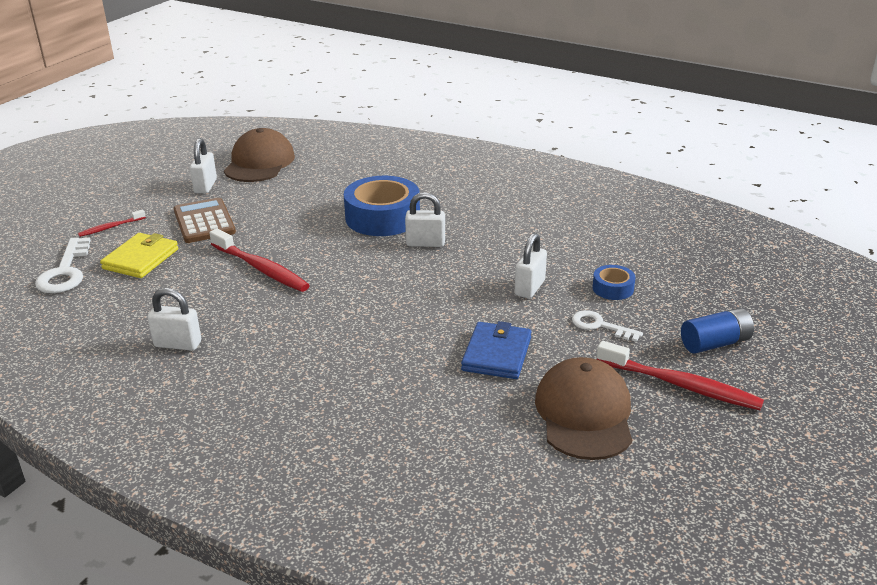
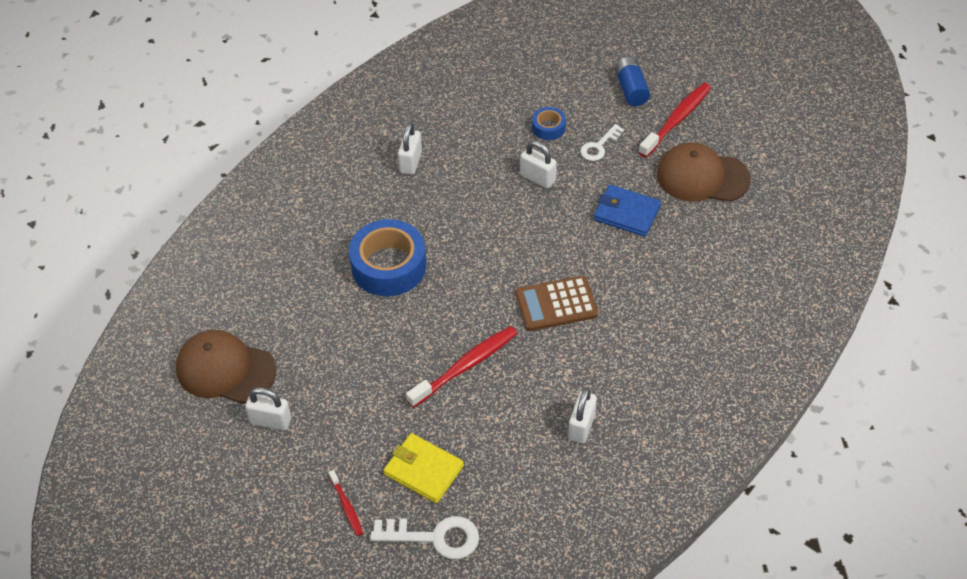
camera: 80 degrees left, 20 degrees up
(204, 222) = (357, 418): brown calculator -> brown calculator (556, 304)
(425, 243) = (447, 238): white padlock -> white padlock (410, 162)

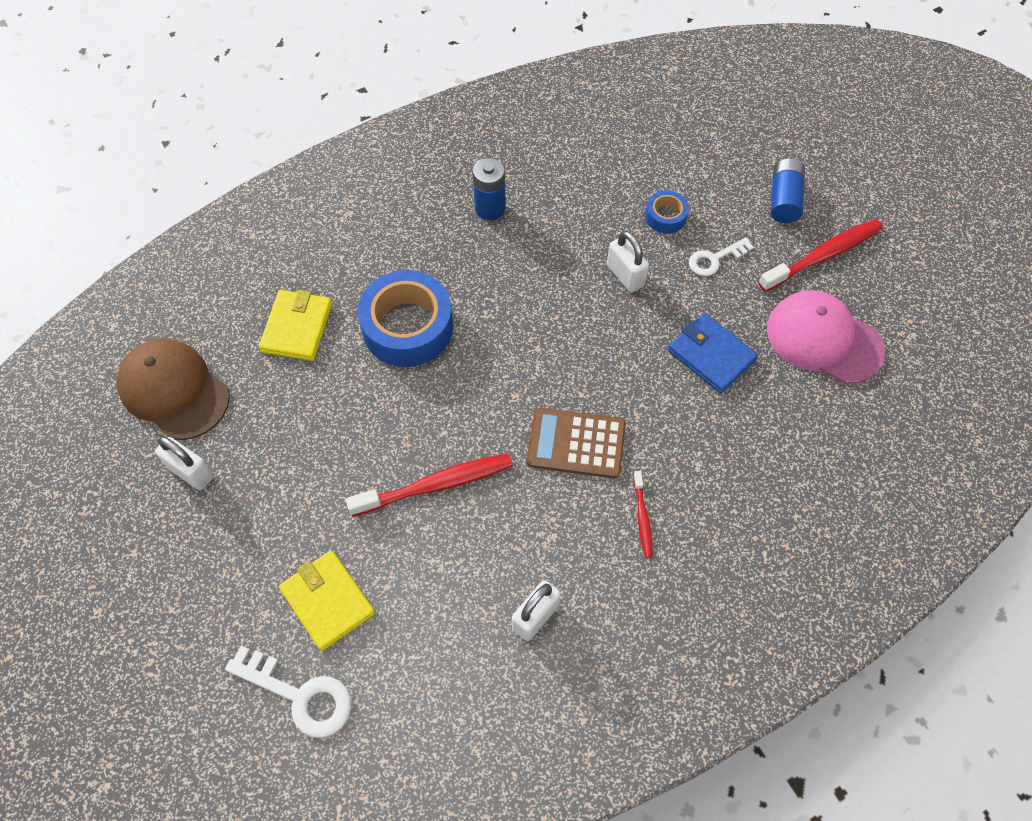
camera: 20 degrees right, 10 degrees up
(301, 294) = (297, 327): none -> yellow wallet
(346, 506) = (221, 613): red toothbrush -> red toothbrush (642, 518)
(410, 162) = (490, 208): white padlock -> blue battery
(702, 177) = (823, 339): brown cap -> pink cap

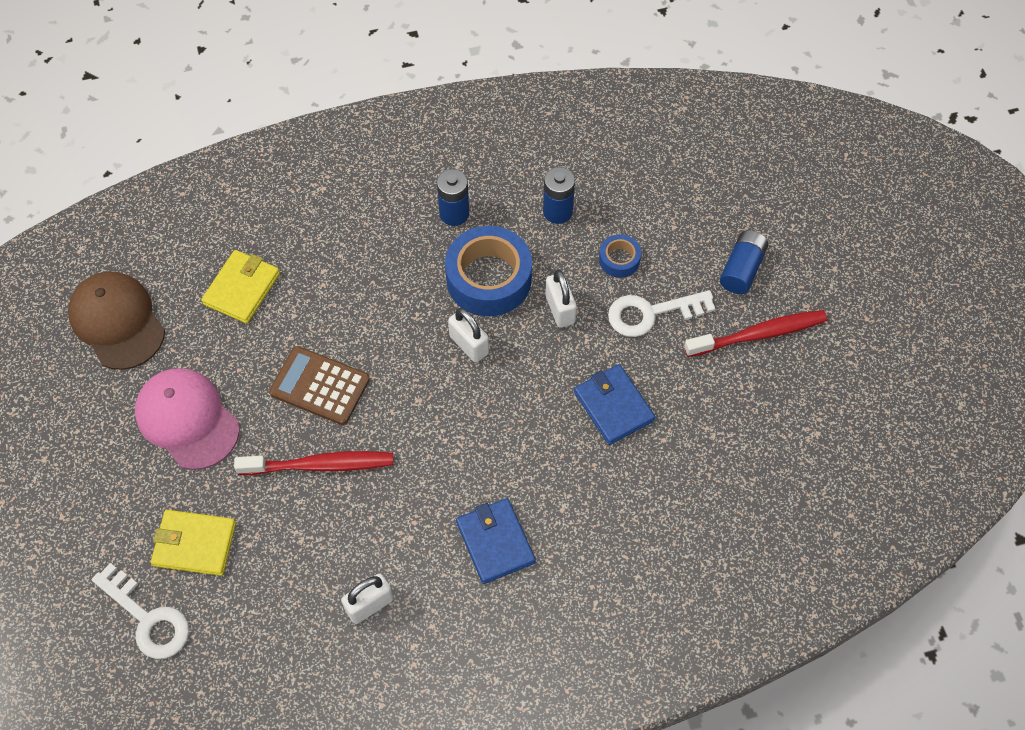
camera: 15 degrees right, 0 degrees up
(191, 472) = (111, 400): white padlock -> white padlock (469, 345)
(327, 601) = (194, 544): yellow wallet -> yellow wallet turned 60 degrees counterclockwise
(407, 327) = (341, 312): blue tape -> blue tape (489, 279)
(576, 444) = (458, 459): brown calculator -> brown calculator (320, 386)
(590, 185) = (557, 211): none -> blue battery
(642, 518) = (495, 542): red toothbrush -> blue wallet
(715, 259) = (652, 313): white key -> white key, size x1.56
(823, 339) = (727, 417): pink cap -> pink cap (187, 420)

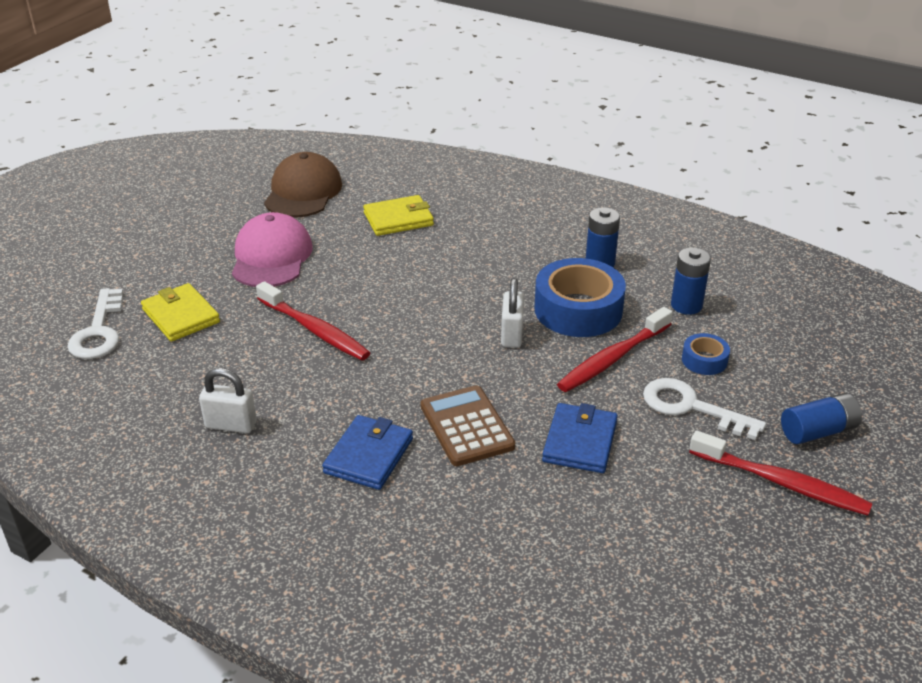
camera: 45 degrees right, 25 degrees down
(320, 386) = (375, 292): brown calculator -> brown calculator (466, 426)
(560, 309) = (613, 358): white padlock -> red toothbrush

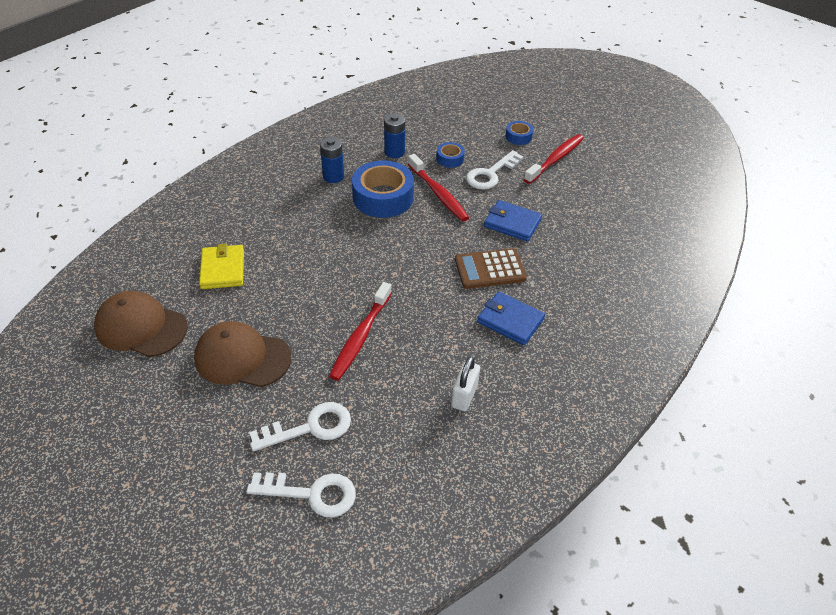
camera: 80 degrees left, 10 degrees up
(181, 316) = (309, 427): yellow wallet -> white key
(271, 257) = (242, 358): pink cap -> brown cap
(315, 330) = (360, 337): red toothbrush -> red toothbrush turned 150 degrees clockwise
(512, 335) = (400, 232): white padlock -> none
(818, 431) = (518, 137): blue battery -> blue tape

